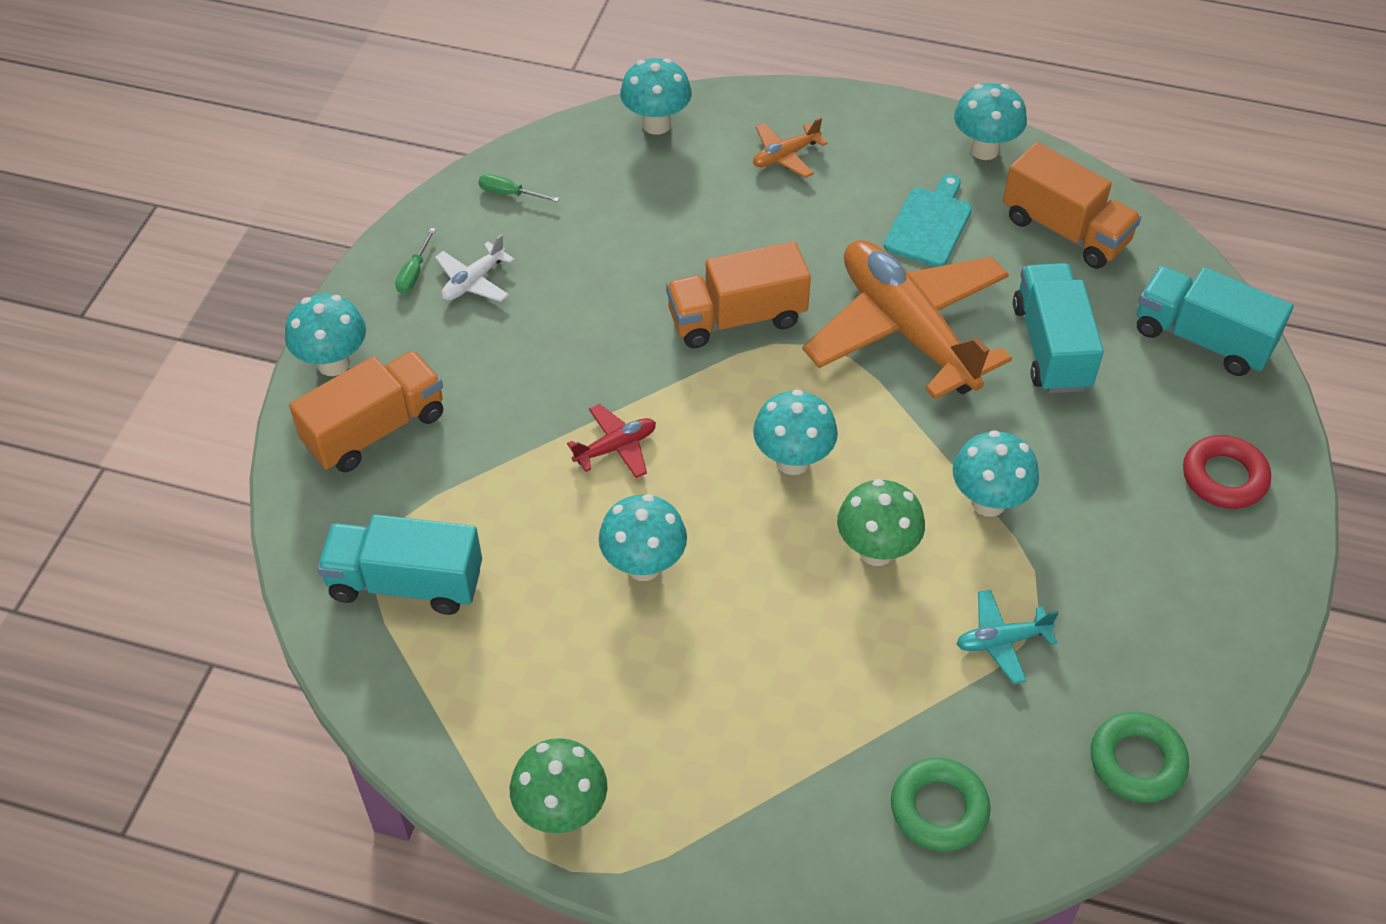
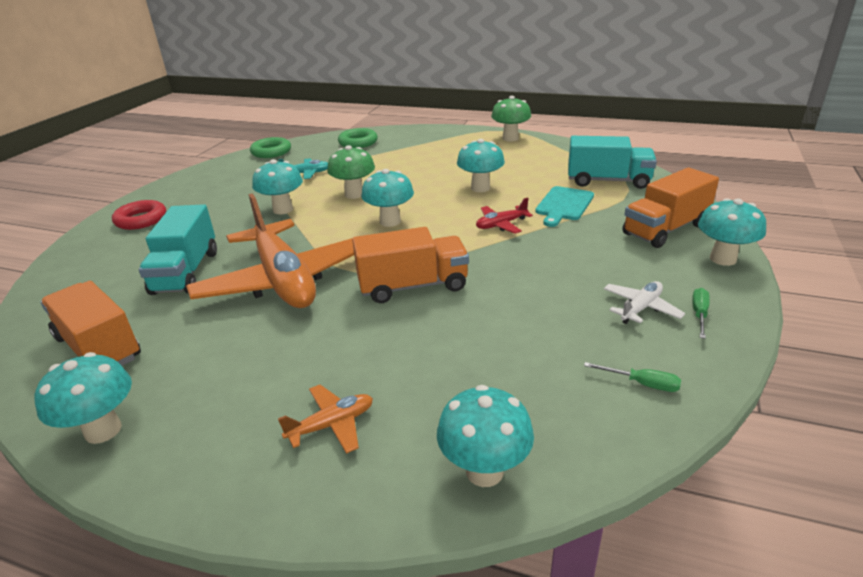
camera: 175 degrees left, 20 degrees down
(930, 224) = (217, 353): turquoise cutting board -> turquoise cutting board (563, 205)
(1202, 339) = (75, 277): turquoise truck -> none

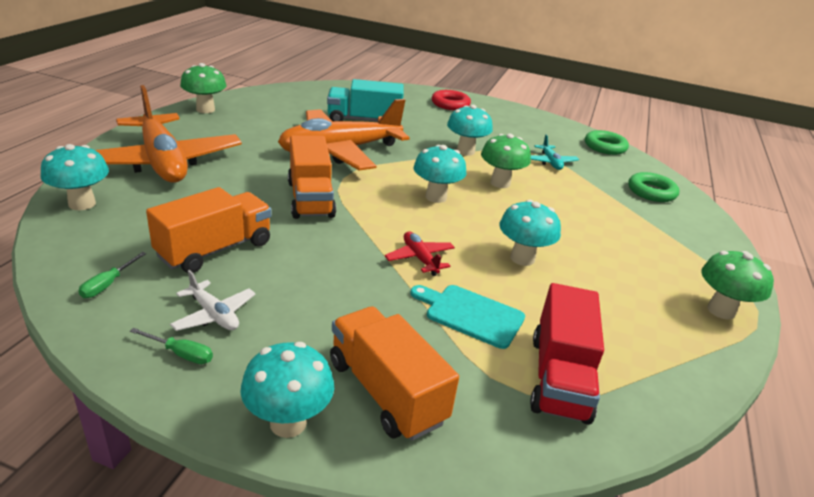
camera: 85 degrees right, 0 degrees up
(99, 348) = (282, 104): orange truck -> orange truck (215, 249)
(103, 430) = (205, 109): turquoise mushroom -> green mushroom
(332, 425) = (163, 162): orange plane -> orange plane, size x2.45
(608, 181) = (559, 377): turquoise truck -> red truck

